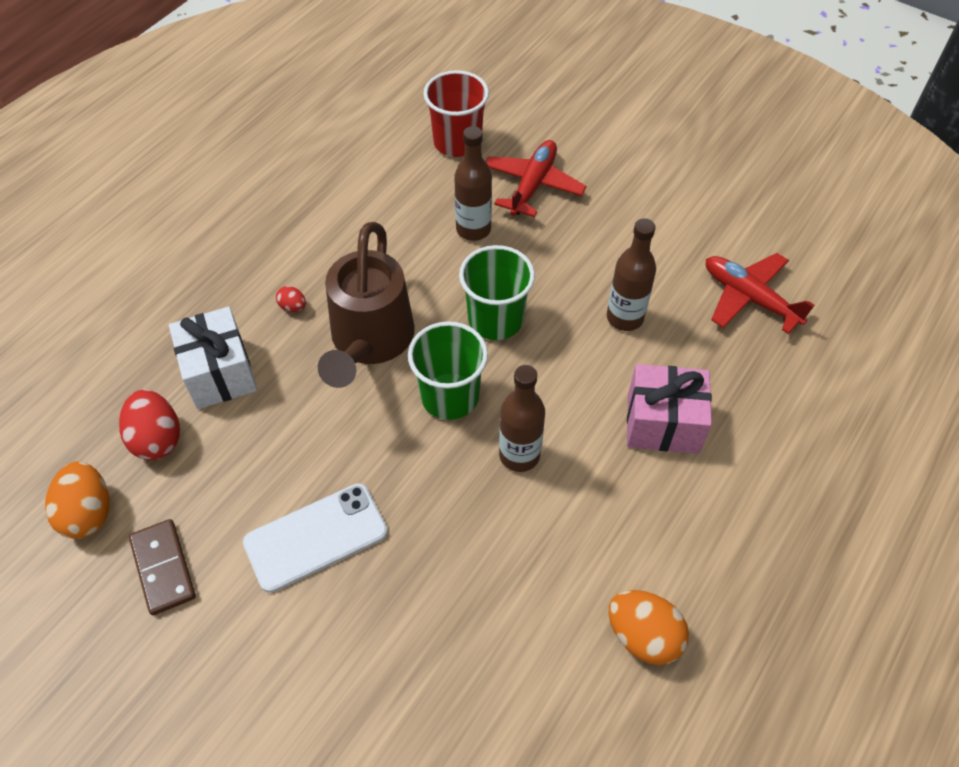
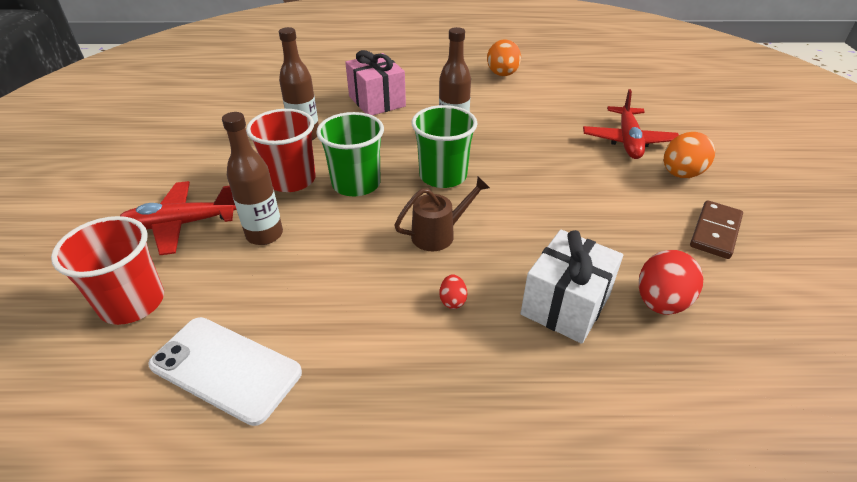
camera: 125 degrees left, 15 degrees down
(88, 513) = (756, 298): orange egg -> orange egg (681, 174)
(316, 537) = (602, 181): white phone -> white phone (226, 369)
(369, 341) = (439, 234): brown watering can -> brown watering can, size x0.52
(543, 275) = (291, 180): none -> red cup
(749, 298) = (249, 101): red plane -> red plane (628, 141)

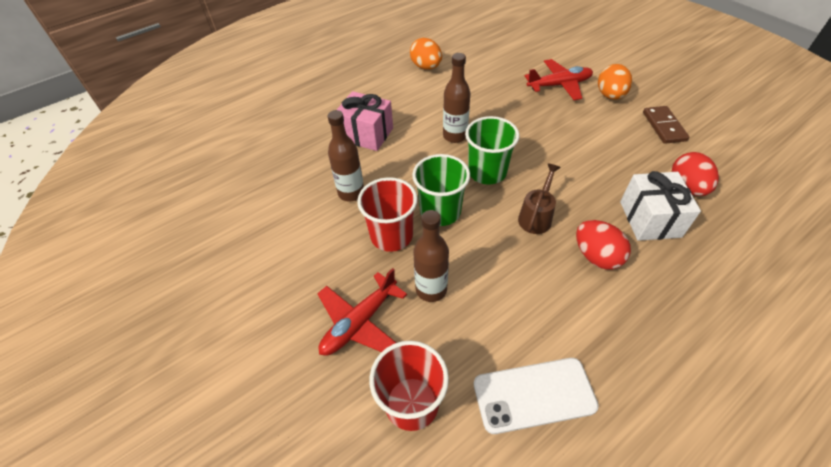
camera: 35 degrees left, 10 degrees up
(452, 300) = (596, 256): red egg -> red egg, size x2.05
(628, 141) = (559, 85): red plane -> red plane turned 75 degrees counterclockwise

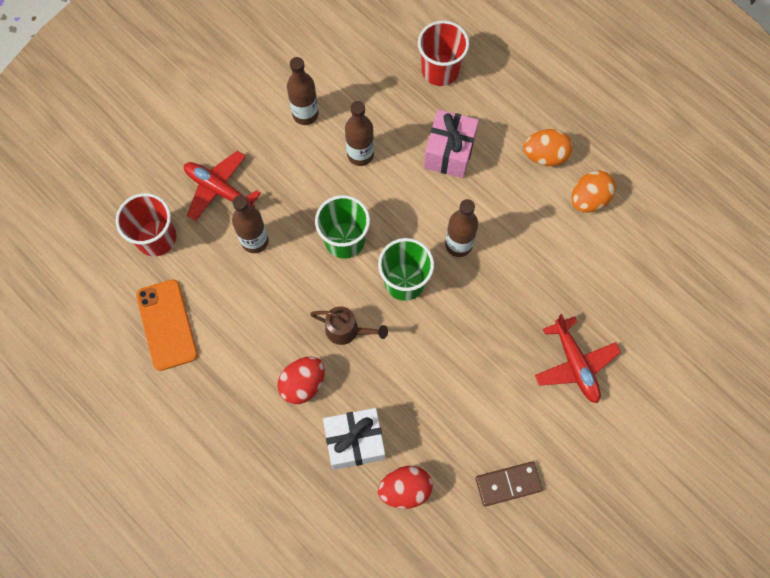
camera: 80 degrees right, 20 degrees up
(291, 233) = (305, 114): none -> brown bottle
(391, 235) = (310, 200): red cup -> red cup (440, 70)
(534, 395) = (167, 324): white phone -> orange phone
(610, 95) = (562, 426): orange egg -> orange egg (545, 156)

